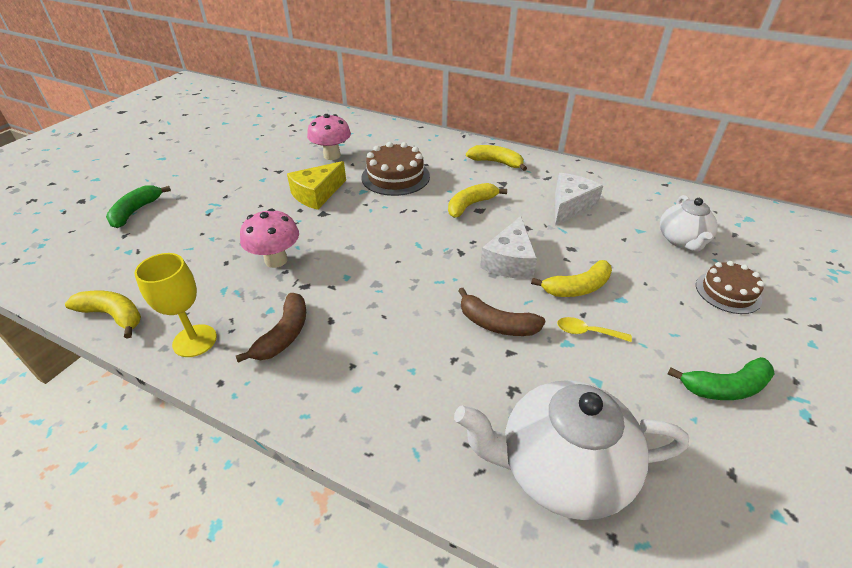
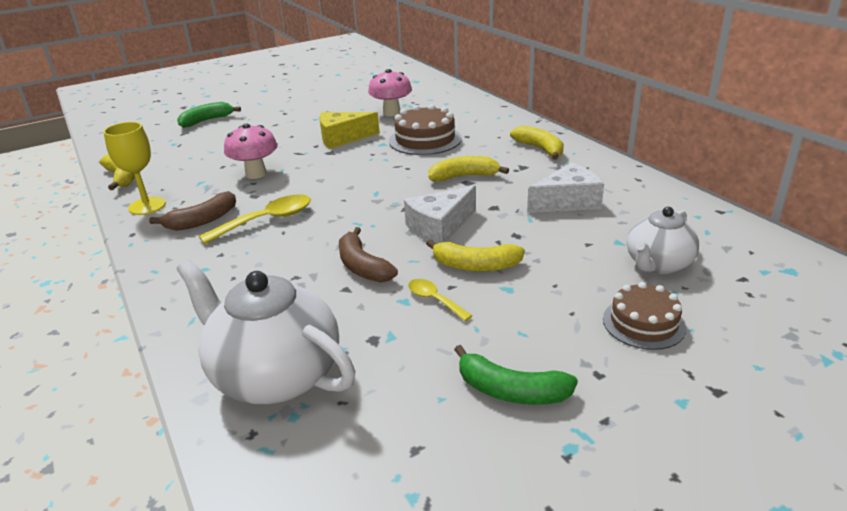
camera: 35 degrees right, 10 degrees down
(352, 310) = (266, 221): none -> yellow spoon

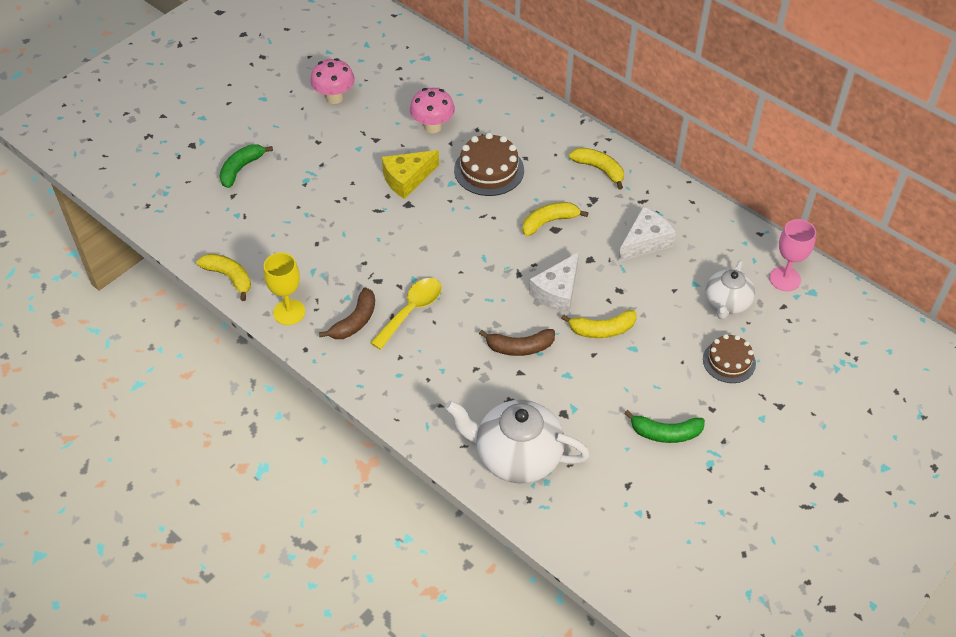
camera: 20 degrees left, 20 degrees up
(256, 174) = (358, 249): pink mushroom -> pink mushroom (334, 97)
(362, 266) = (520, 347): brown banana -> brown banana turned 45 degrees counterclockwise
(434, 300) = (588, 370): yellow spoon -> none
(749, 253) = (785, 279): none -> pink goblet

